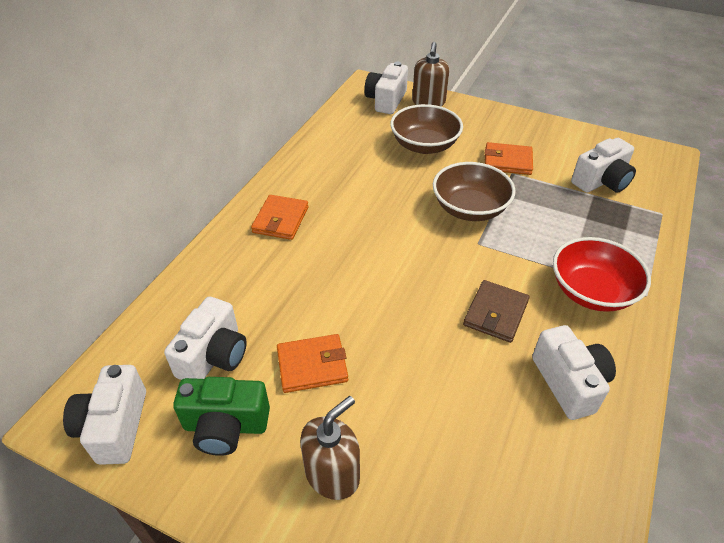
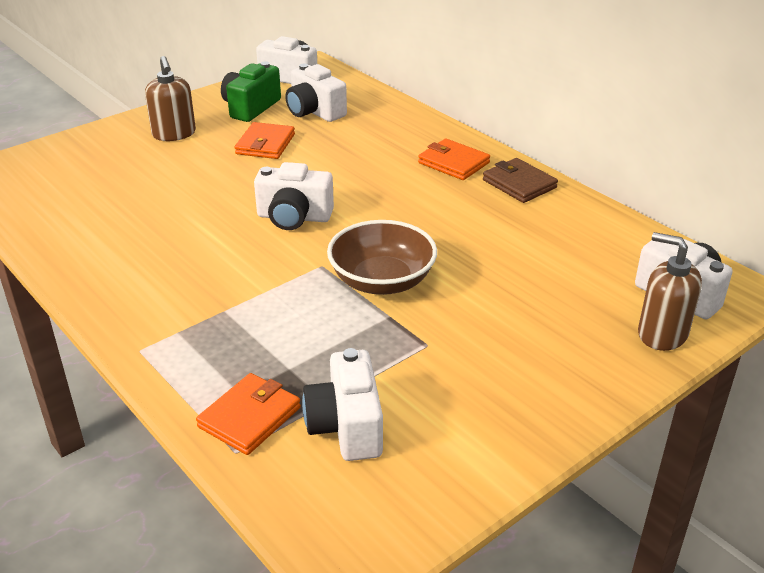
camera: 115 degrees right, 10 degrees down
(424, 145) = (538, 290): brown bowl -> none
(495, 313) = (223, 241): brown wallet -> brown wallet (519, 184)
(507, 161) = (456, 351): orange wallet -> orange wallet (249, 417)
(569, 383) = (116, 250): white camera -> white camera (294, 217)
(591, 291) = (185, 312): red bowl -> none

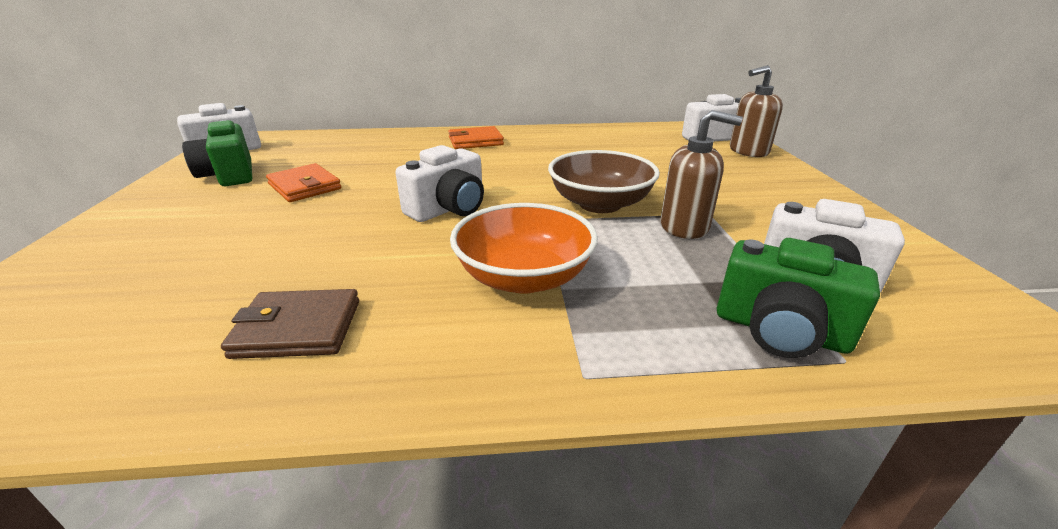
camera: 55 degrees left, 5 degrees down
(174, 134) = (175, 220): brown soap dispenser -> brown soap dispenser (684, 226)
(225, 290) = (524, 277): none -> orange bowl
(249, 417) = (780, 331): orange wallet -> green camera
(314, 111) = (302, 157): white camera -> none
(519, 184) = (534, 134): brown wallet -> brown wallet (298, 328)

